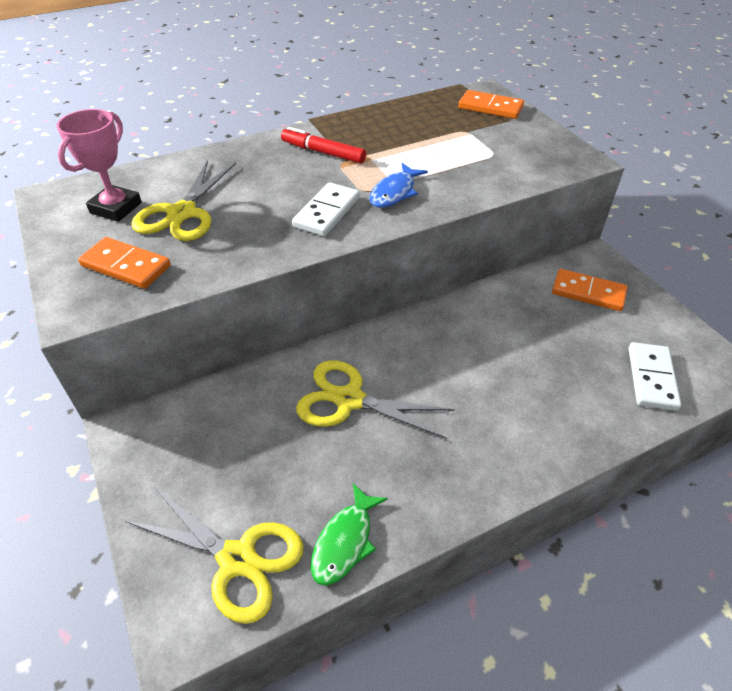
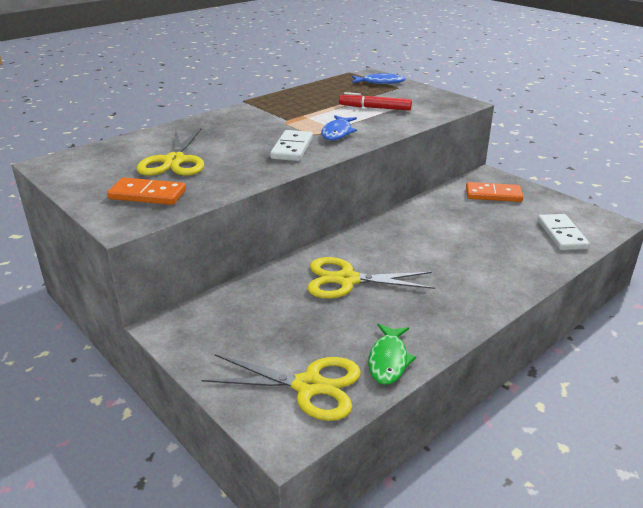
camera: 15 degrees left, 15 degrees down
(116, 208) = (115, 164): pink trophy -> none
(323, 152) = (267, 117): red marker -> red marker (375, 108)
(490, 108) = (380, 82): orange domino -> blue fish

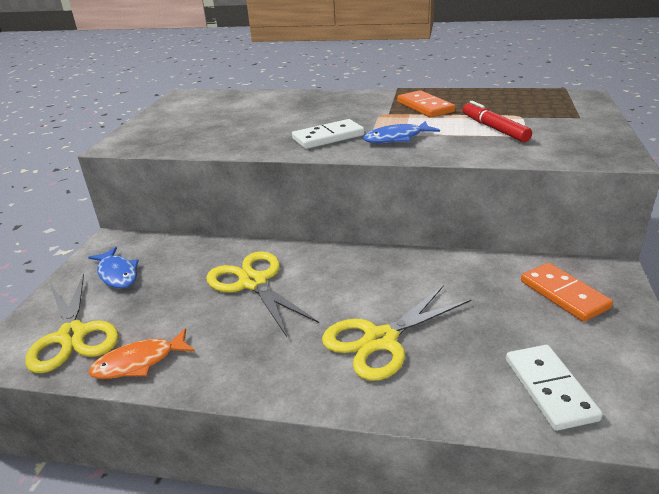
camera: 55 degrees right, 0 degrees up
(147, 195) = (170, 133): orange domino -> orange domino (425, 107)
(174, 161) = (238, 117): yellow scissors -> yellow scissors (380, 340)
(380, 82) = (570, 106): blue fish -> blue fish (117, 274)
(388, 360) = (139, 362): green fish -> orange fish
(561, 234) = (549, 389): white domino -> white domino turned 60 degrees counterclockwise

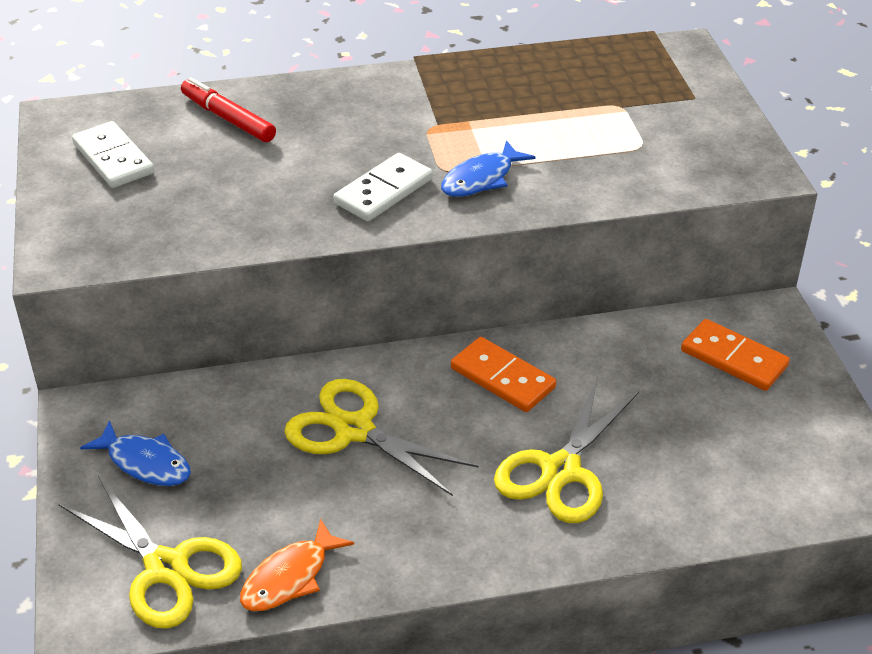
camera: 25 degrees left, 10 degrees up
(425, 107) = (482, 102): orange domino -> orange domino (502, 378)
(494, 128) = (599, 138): red marker -> red marker (228, 118)
(549, 389) = (759, 481): white domino -> white domino (113, 158)

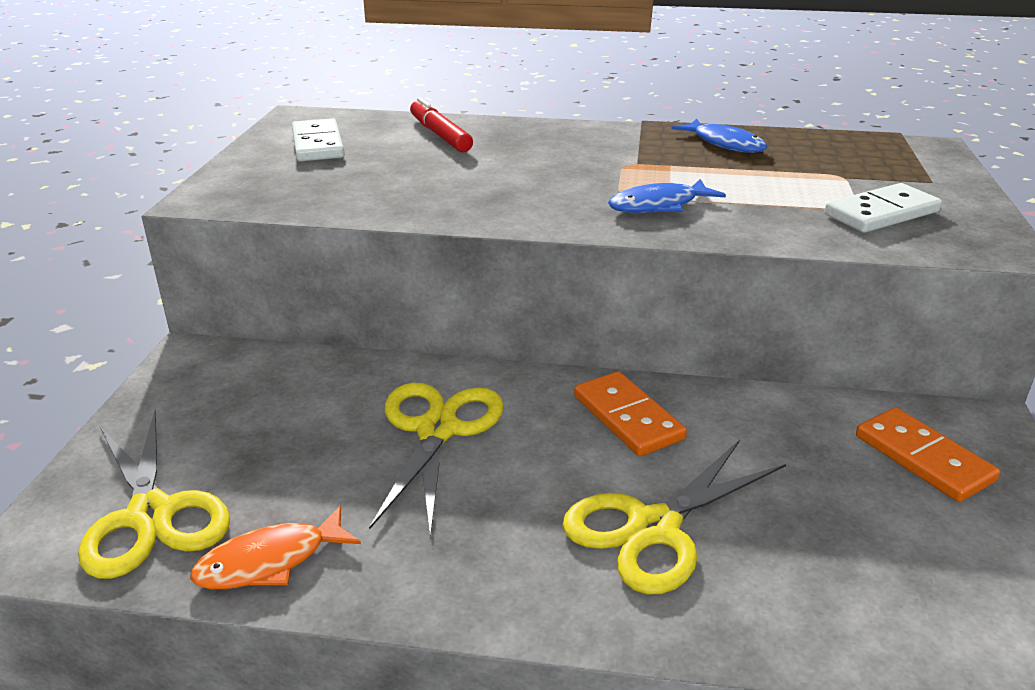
camera: 20 degrees right, 10 degrees down
(145, 463) = (211, 411): blue fish -> blue fish (725, 144)
(354, 430) = (437, 430): yellow scissors -> yellow scissors turned 45 degrees clockwise
(383, 191) = (550, 199): white domino -> white domino (881, 213)

